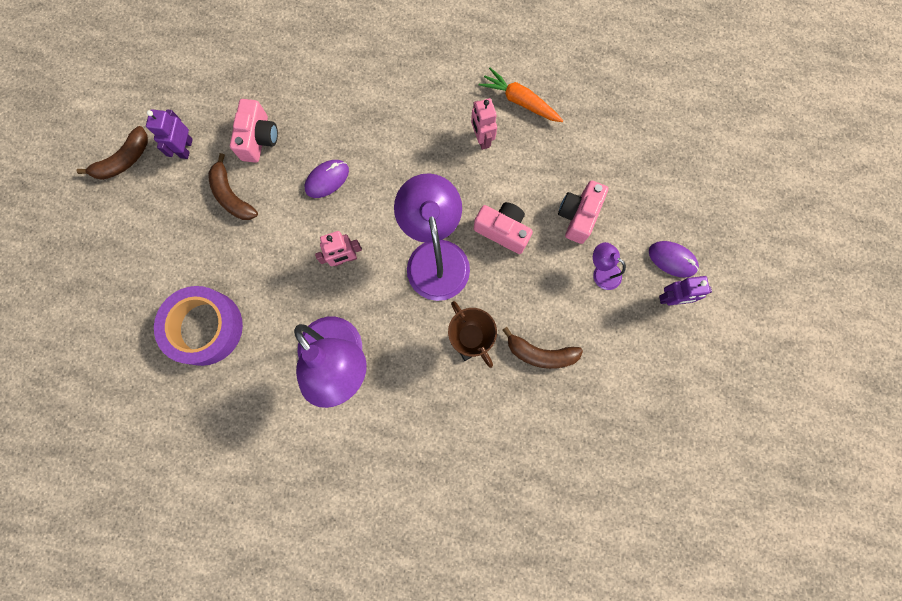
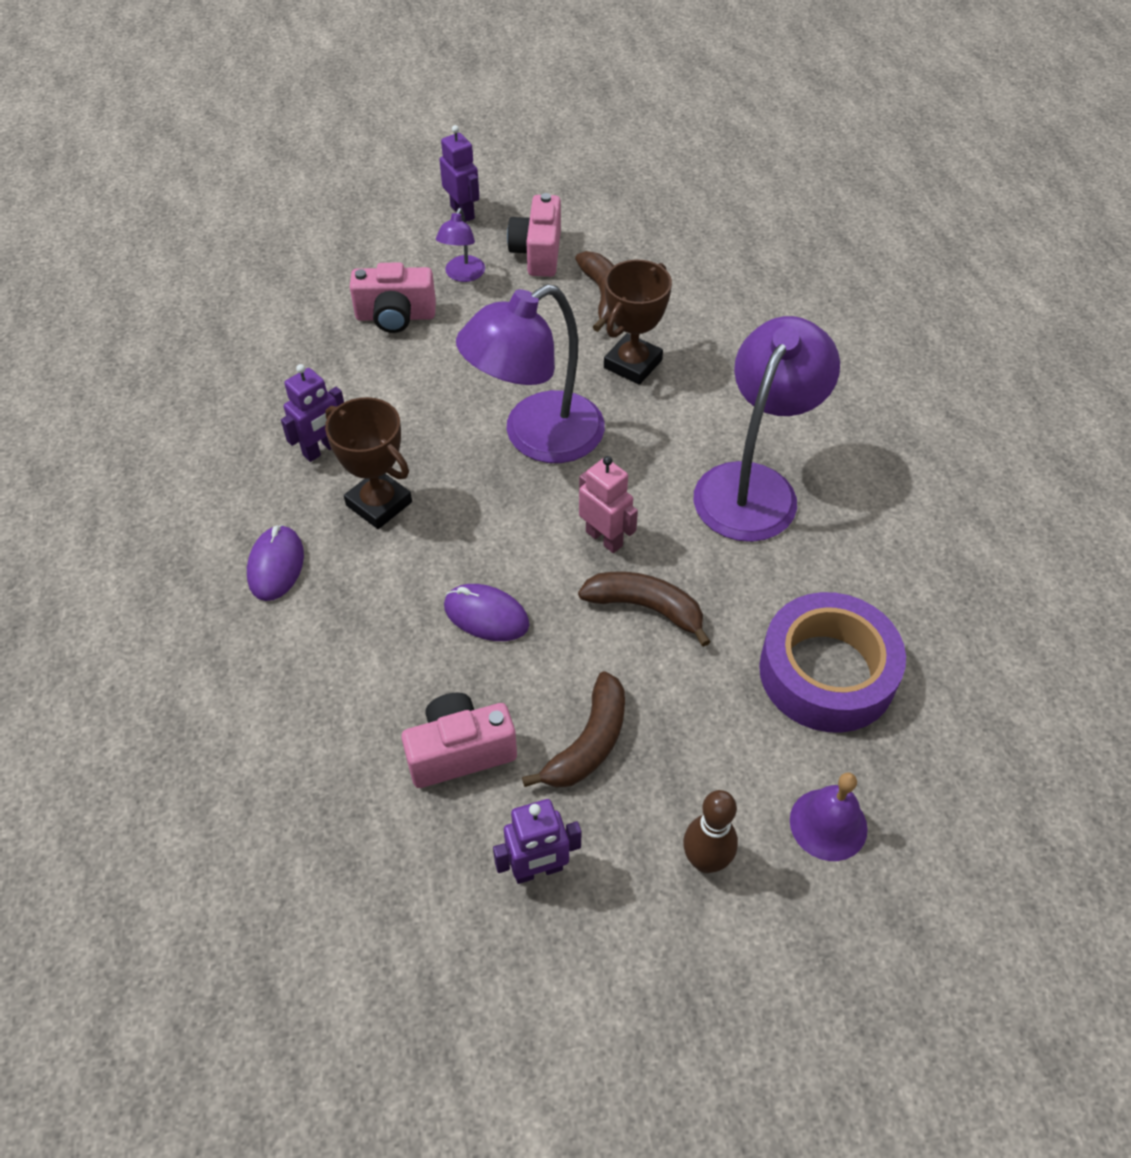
camera: 115 degrees left, 25 degrees down
(124, 160) = (621, 977): brown banana -> brown banana (646, 608)
(133, 280) = (828, 824): none -> purple bell
(149, 218) = (705, 861): none -> brown bowling pin
(427, 155) = (379, 504): none -> brown trophy
(481, 139) = (321, 450): pink robot -> purple robot
(503, 231) = (458, 381): pink camera -> pink camera (538, 253)
(520, 101) = (236, 427): orange carrot -> none
(672, 259) = (411, 223): purple mouse -> purple mouse (276, 566)

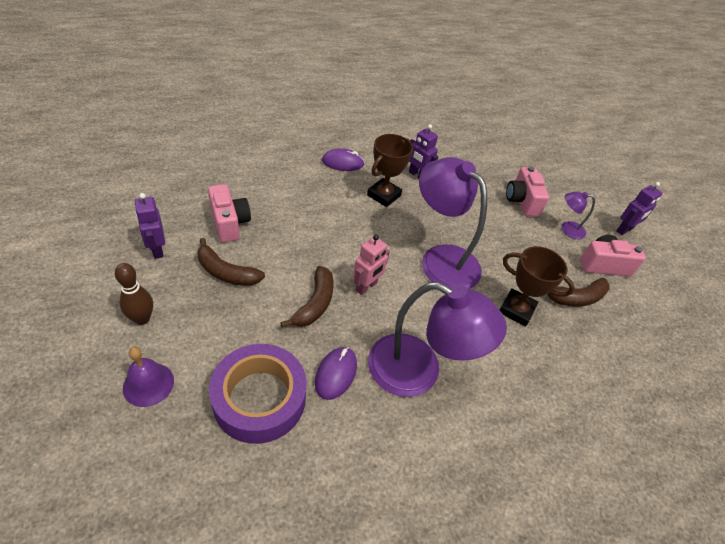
camera: 80 degrees right, 5 degrees down
(486, 615) = (311, 234): purple mouse -> purple mouse (336, 374)

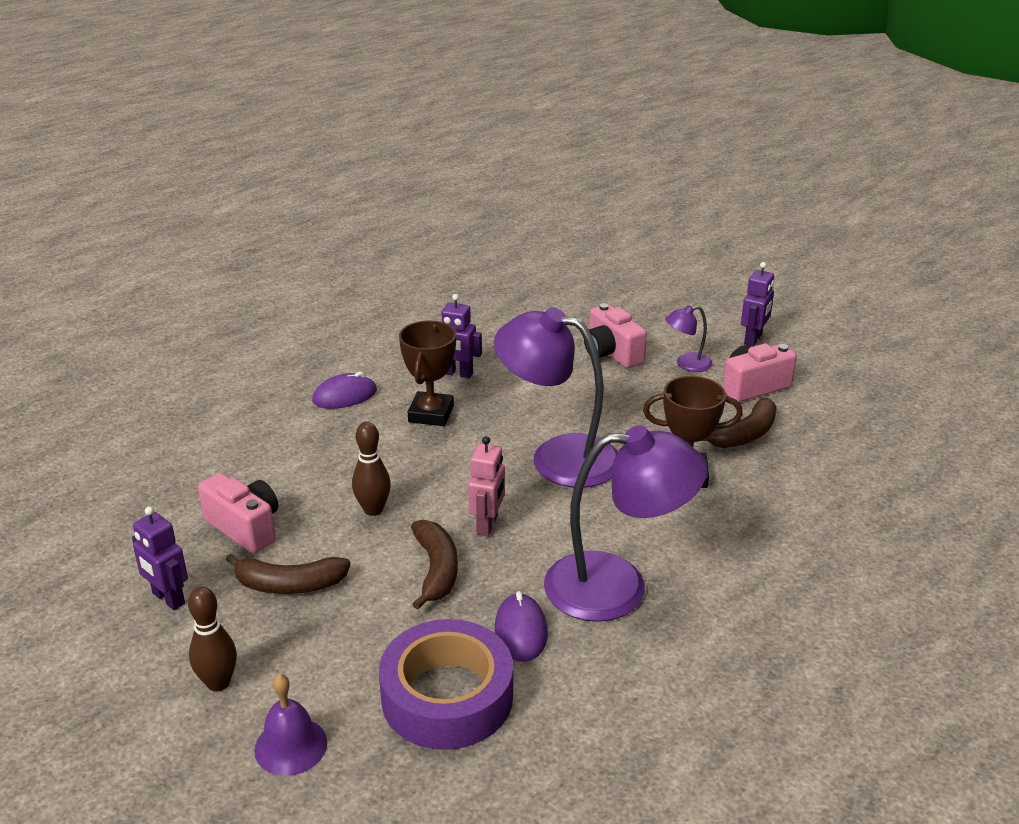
camera: 20 degrees left, 15 degrees down
(307, 244) = (373, 510): none -> brown bowling pin

